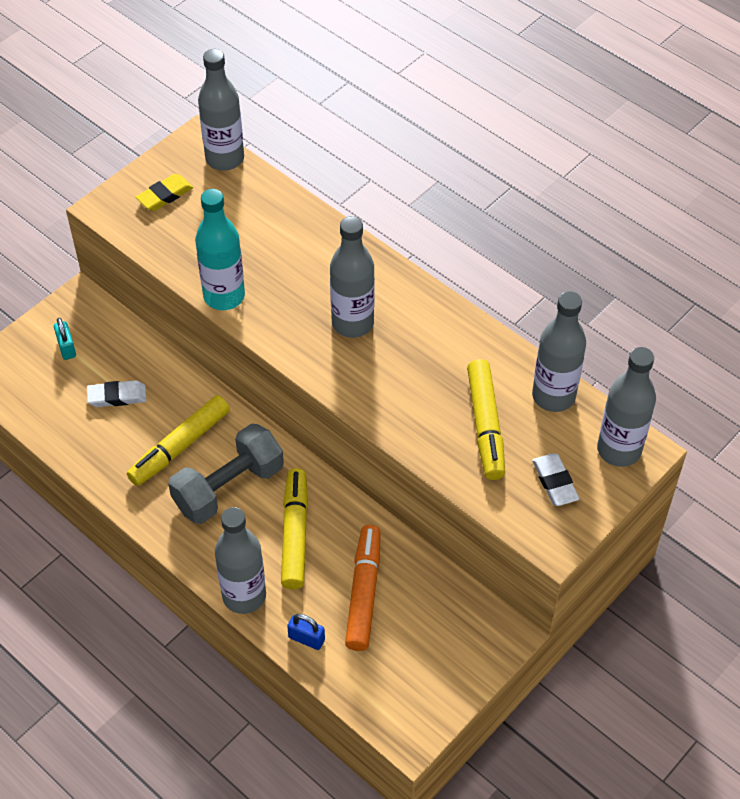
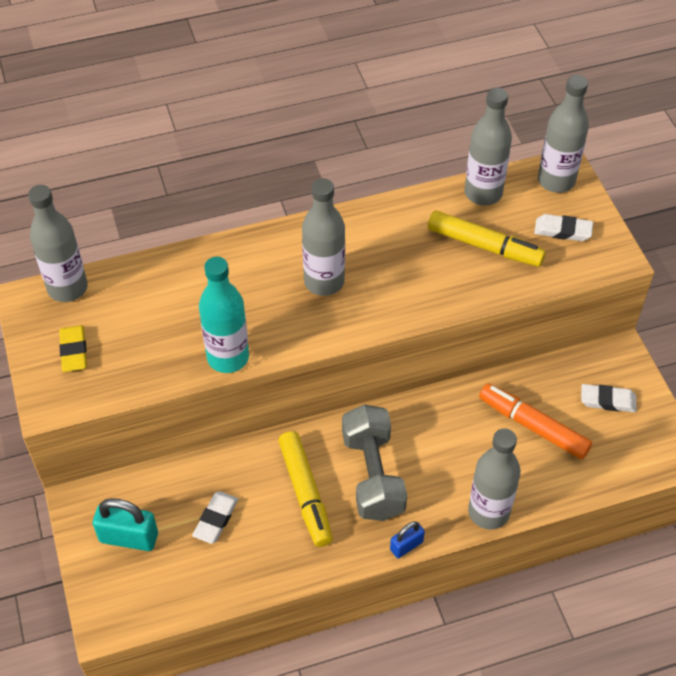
camera: 60 degrees left, 0 degrees up
(67, 348) = (129, 537): turquoise padlock -> turquoise padlock, size x1.70
(295, 534) = (450, 448): yellow marker -> none
(306, 638) = (554, 485): blue padlock -> blue padlock (406, 546)
(437, 645) = (607, 400): none -> white eraser

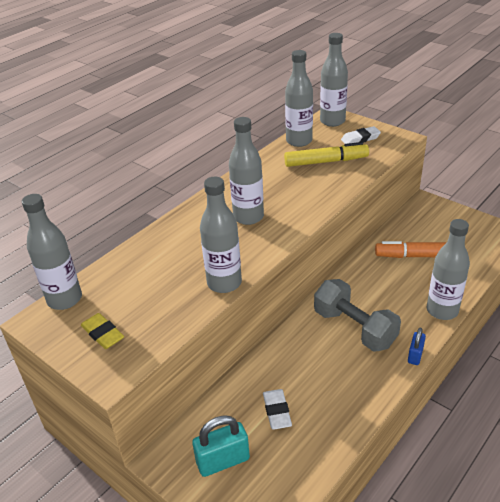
camera: 30 degrees left, 15 degrees down
(228, 357) = (224, 283): turquoise bottle -> grey bottle
(305, 492) = (322, 361): yellow marker -> none
(607, 400) = (443, 225): white eraser -> none

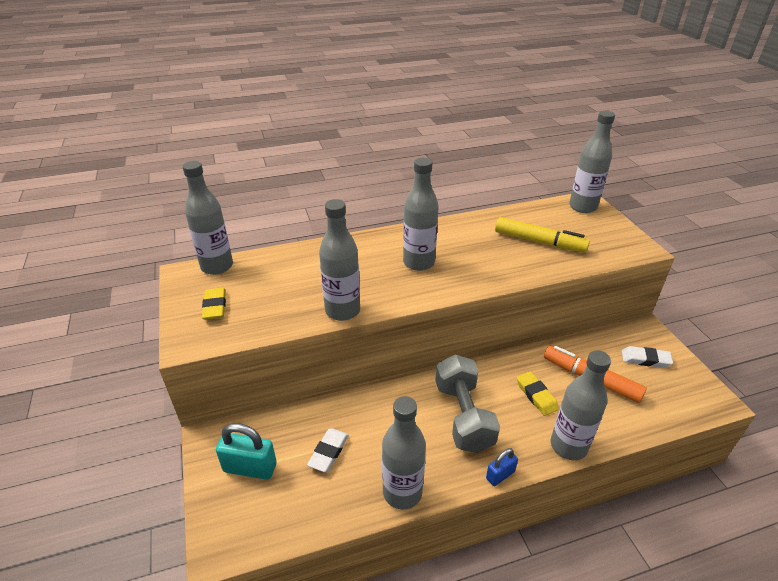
camera: 30 degrees right, 0 degrees up
(299, 141) = (531, 213): grey bottle -> grey bottle (402, 492)
(360, 139) = (596, 233): white eraser -> white eraser (645, 359)
(392, 286) = (536, 395): none -> yellow eraser

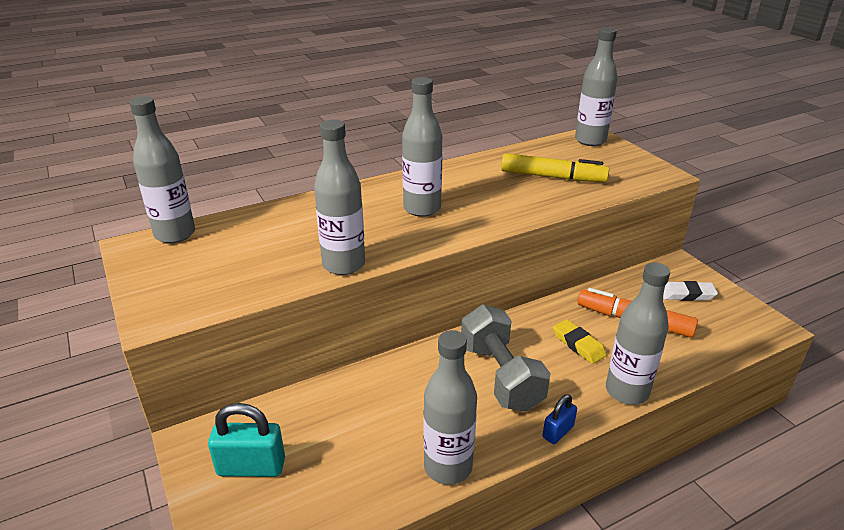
camera: 10 degrees left, 5 degrees down
(215, 306) = (182, 276): yellow eraser -> none
(328, 452) = (348, 435): white eraser -> none

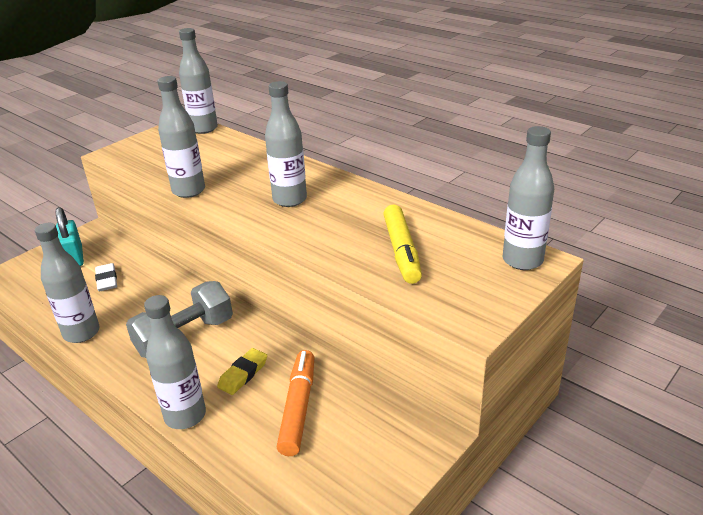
camera: 70 degrees right, 0 degrees up
(558, 432) = (125, 380): blue padlock -> none
(687, 294) = (371, 447): white eraser -> white eraser (107, 280)

